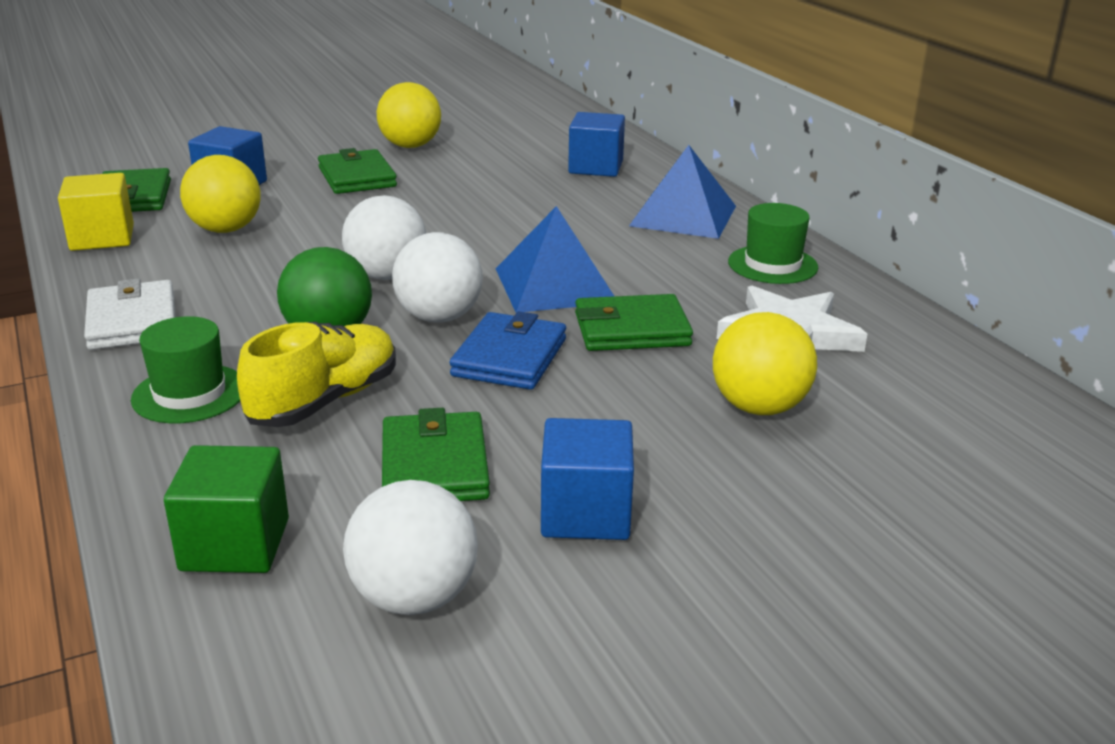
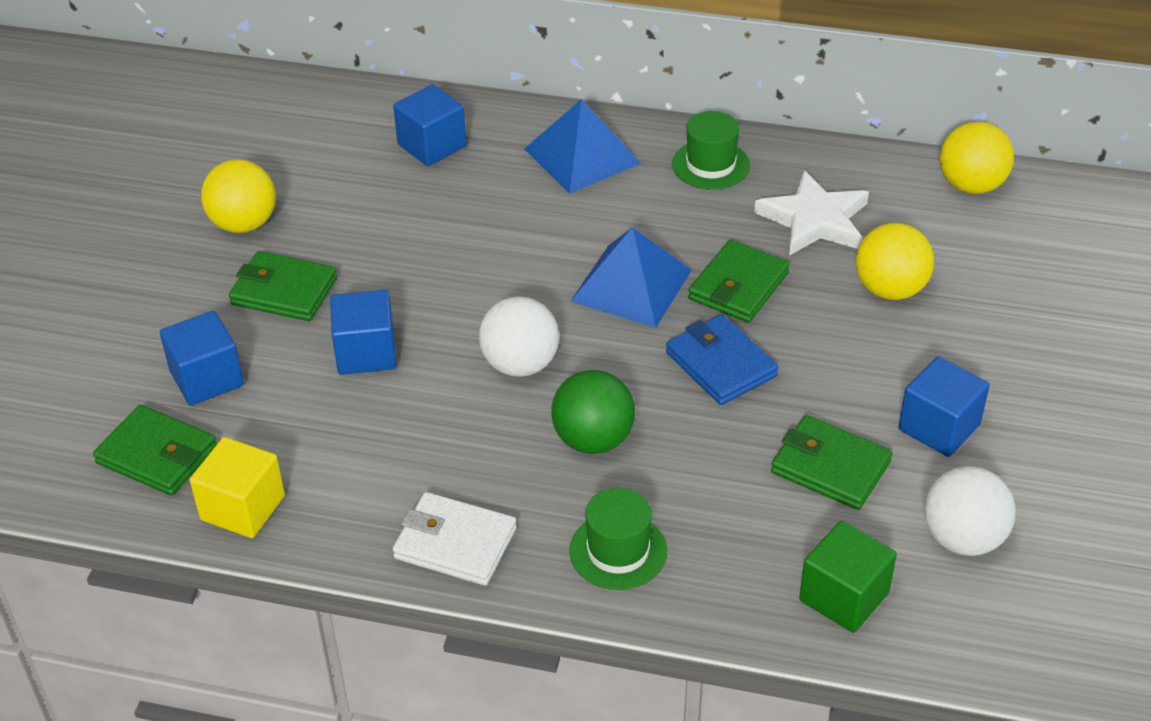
camera: 50 degrees left, 15 degrees up
(226, 229) = (315, 421): yellow ball -> yellow ball (971, 185)
(324, 401) = (696, 484): yellow shoe -> none
(325, 221) = (366, 353): none -> blue cube
(439, 317) = (623, 370): white ball -> none

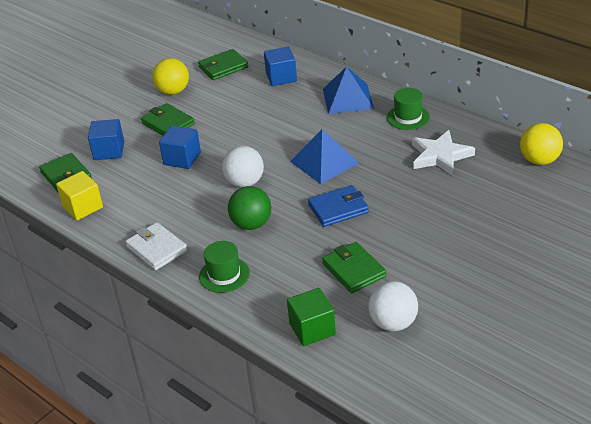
camera: 30 degrees right, 5 degrees down
(721, 364) = (338, 209): blue wallet -> blue wallet turned 75 degrees clockwise
(738, 286) = (376, 176): green wallet -> green wallet (223, 67)
(890, 289) = (453, 198): yellow ball -> none
(939, 427) = (424, 269): blue cube -> none

